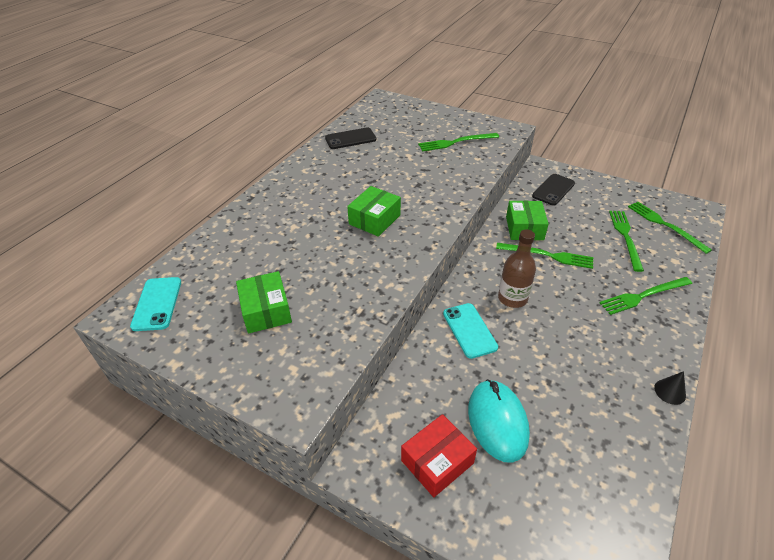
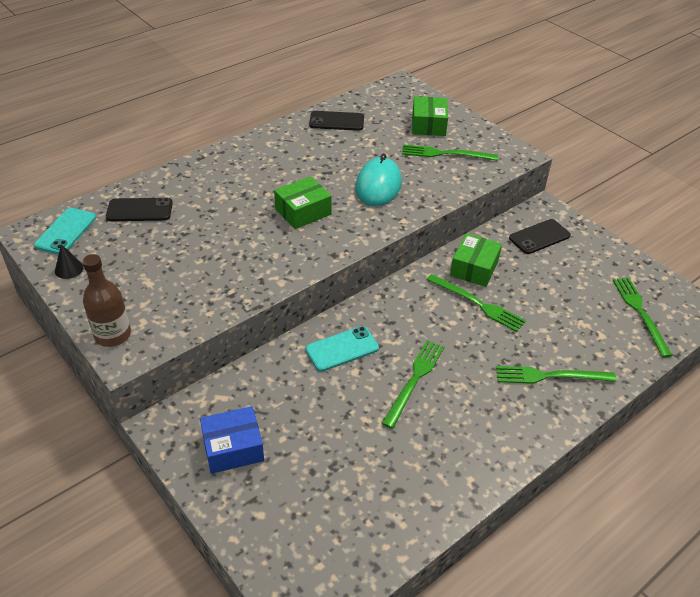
camera: 20 degrees right, 0 degrees up
(221, 261) = (139, 210): none -> black phone
(266, 310) = (150, 266): green box -> green box (428, 125)
(437, 462) = (233, 448): red box -> blue box
(469, 330) = (342, 349): turquoise phone -> turquoise phone turned 60 degrees clockwise
(497, 422) = (310, 436): turquoise mouse -> turquoise mouse (378, 186)
(512, 298) = (407, 333): brown bottle -> brown bottle (113, 335)
(625, 237) = (581, 311): green fork -> green fork (414, 380)
(670, 391) = (500, 472): black cone -> black cone (69, 269)

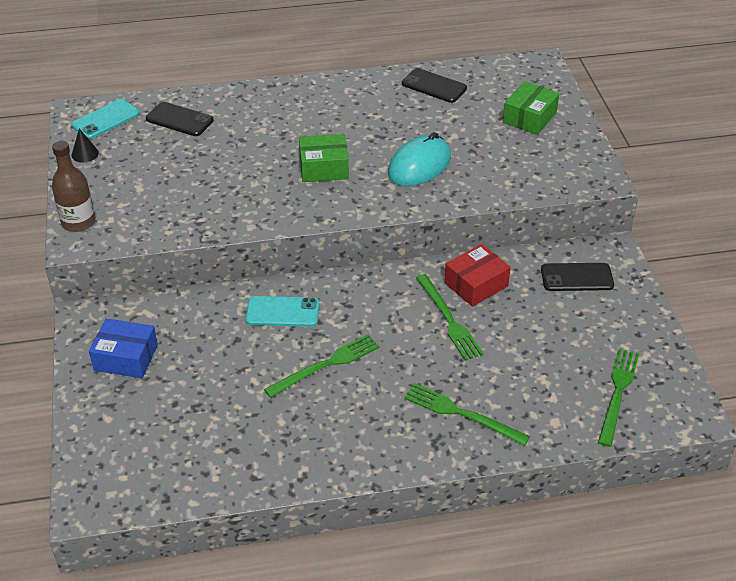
camera: 30 degrees right, 0 degrees up
(445, 154) = (519, 154): green fork -> none
(474, 268) = (476, 284): green box -> red box

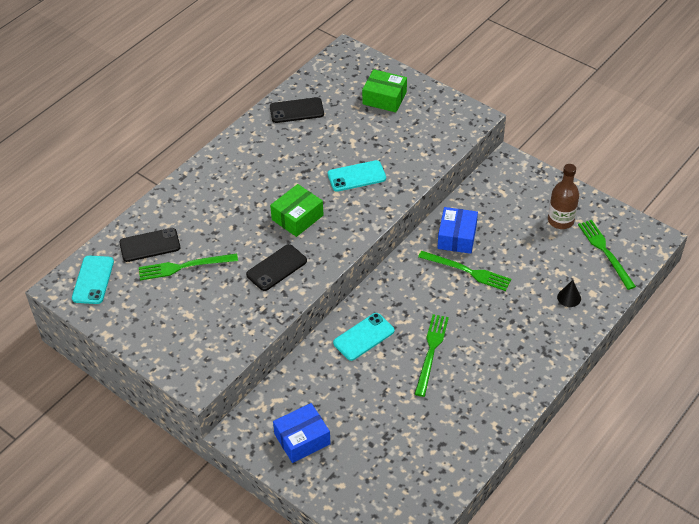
camera: 40 degrees left, 5 degrees up
(78, 222) = (179, 368): brown bottle -> brown bottle (560, 220)
(85, 154) = (113, 316): black cone -> black cone (569, 297)
(419, 165) = (356, 176): turquoise mouse -> turquoise phone
(461, 414) = (540, 325): green fork -> green fork (184, 267)
(476, 284) = (457, 237): red box -> blue box
(529, 117) = (384, 98): green box -> green box turned 60 degrees counterclockwise
(577, 277) = (507, 193): black phone -> black phone (276, 268)

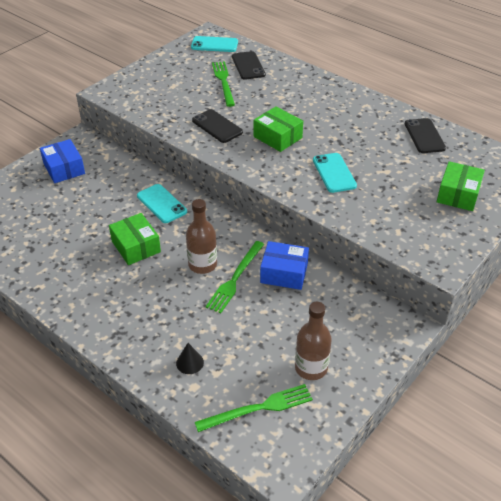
camera: 90 degrees right, 5 degrees down
(431, 352) = (136, 246): green fork -> green box
(452, 296) = (202, 265): none -> brown bottle

